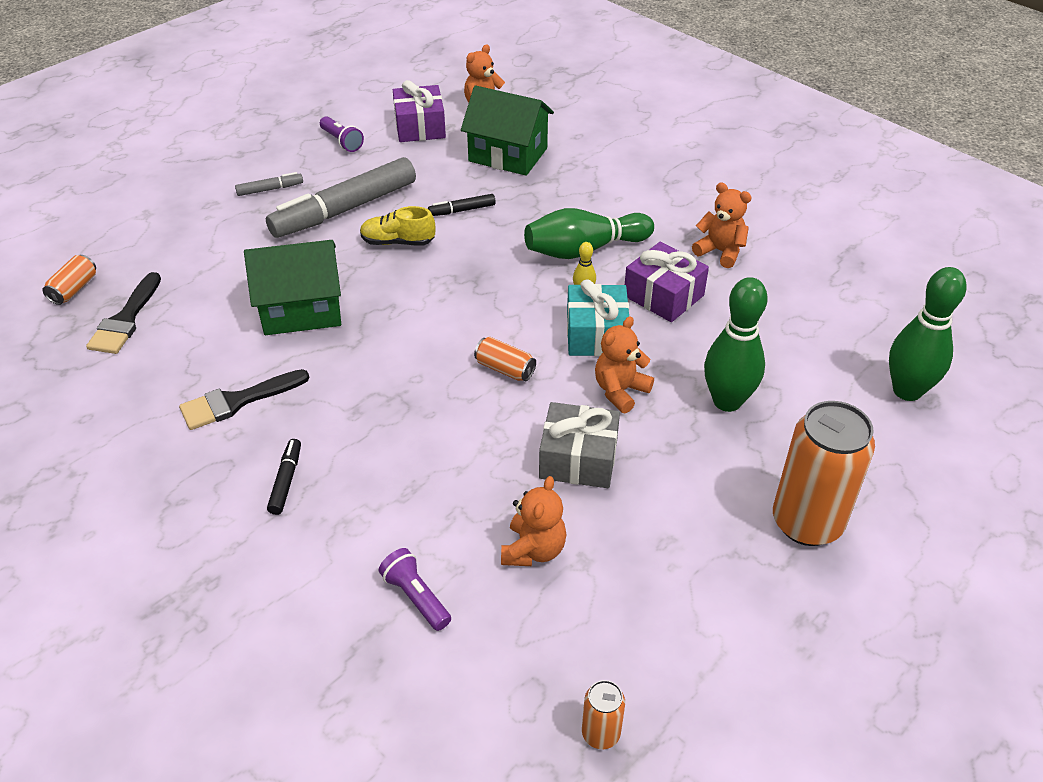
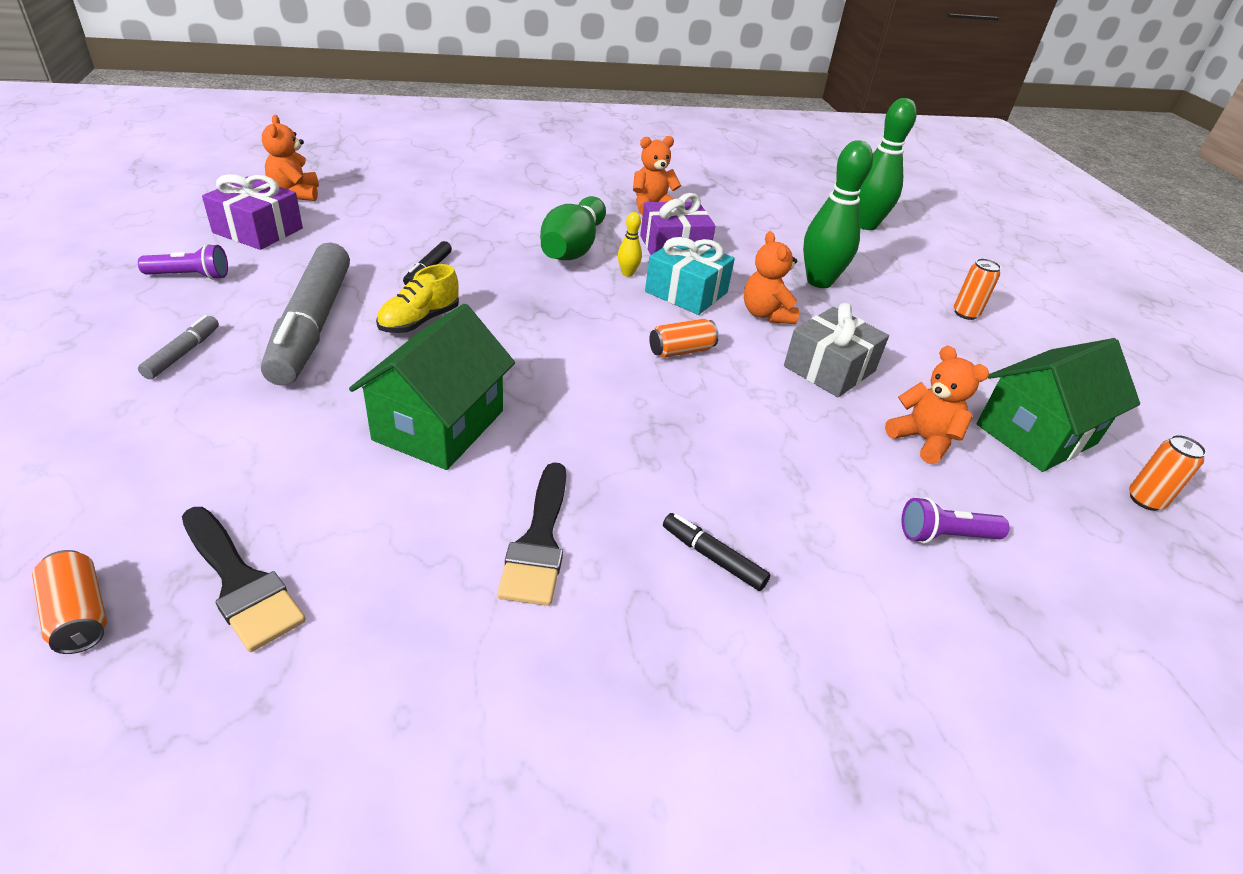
camera: 60 degrees left, 5 degrees down
(508, 155) = (387, 216): green house -> green house (1036, 434)
(807, 522) = (965, 314): orange can -> orange can, size x0.46

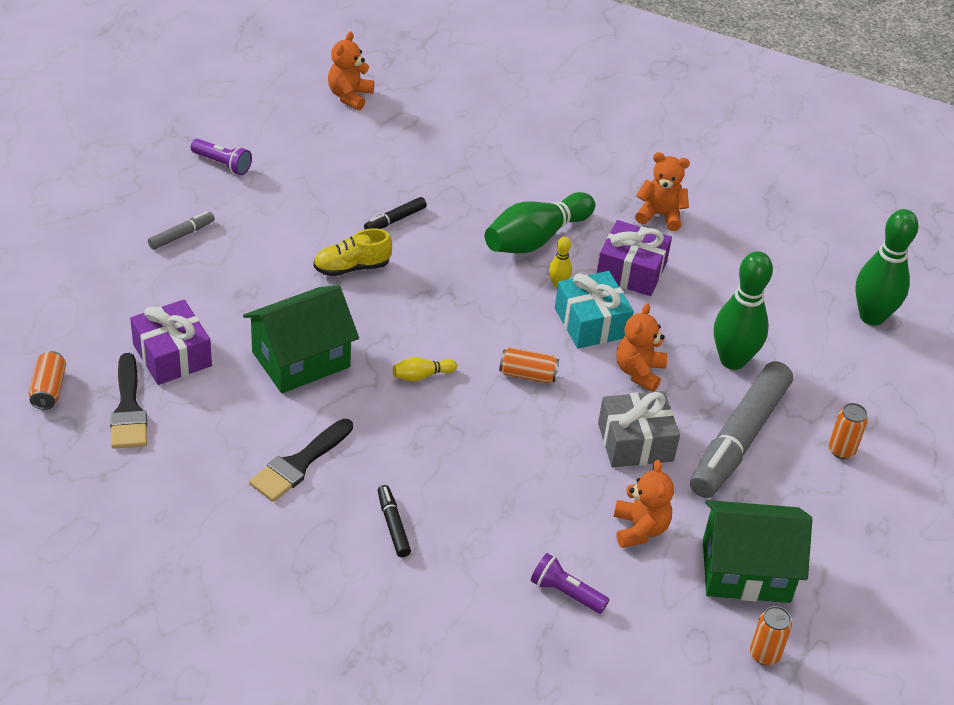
camera: 35 degrees right, 5 degrees up
(258, 230) = (295, 131): purple gift -> purple gift (172, 355)
(312, 325) = (275, 242): grey marker -> grey marker (738, 439)
(585, 390) = (422, 376): none -> yellow bowling pin

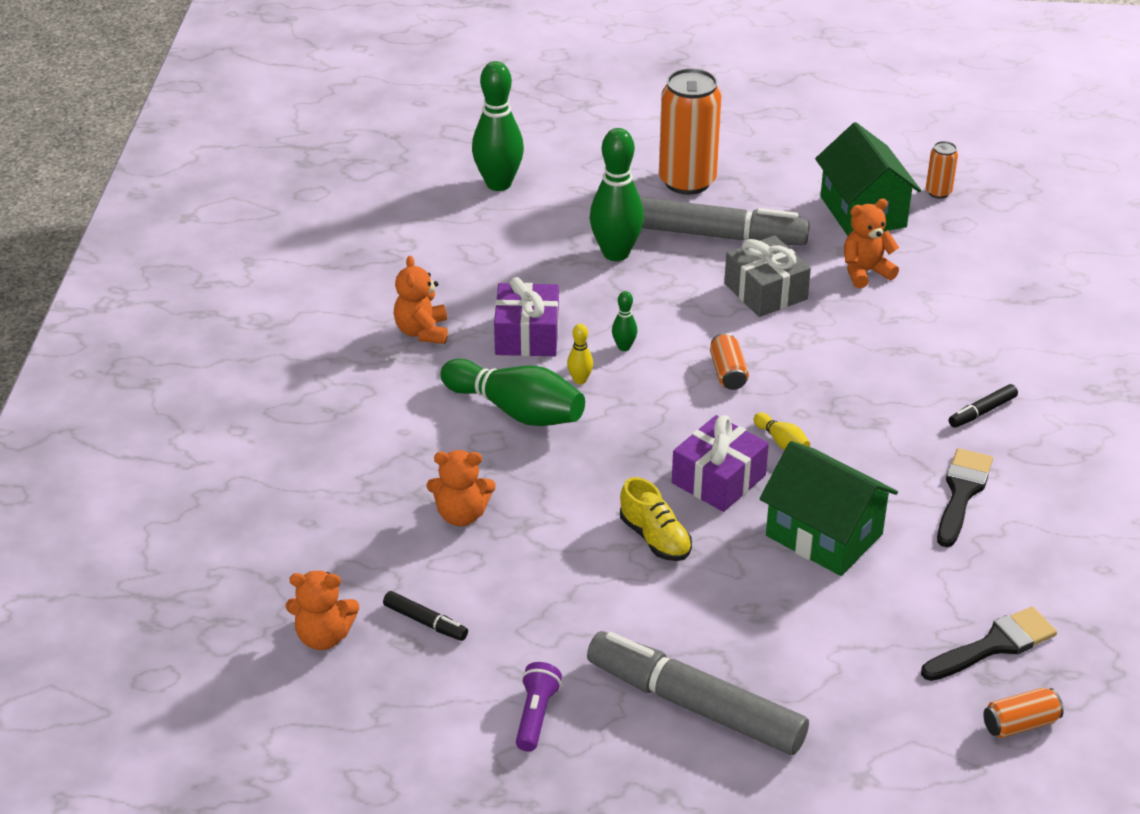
camera: 105 degrees left, 5 degrees down
(172, 355) = (893, 639): purple gift -> purple gift (718, 479)
(182, 235) = (695, 705): grey marker -> grey marker, size x2.36
(299, 464) = (961, 493): black brush -> black brush turned 90 degrees counterclockwise
(395, 220) = (551, 526): black marker -> black marker (425, 622)
(566, 593) = (967, 298): purple flashlight -> none
(591, 322) = (624, 347): turquoise gift -> green bowling pin
(639, 372) = (672, 305): orange teddy bear -> orange teddy bear (461, 515)
(841, 450) = (687, 181): orange can -> orange can, size x2.18

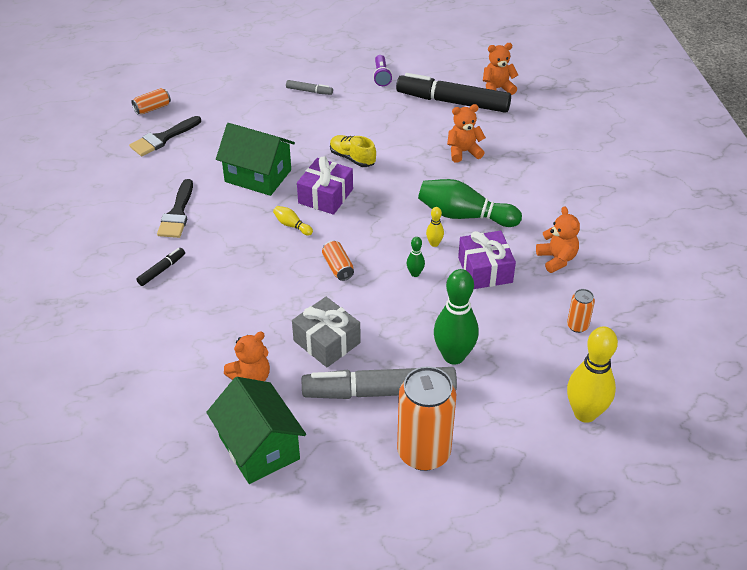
camera: 165 degrees right, 5 degrees up
(425, 622) = (452, 102): black marker -> black marker, size x2.36
(498, 184) = (585, 413): green bowling pin -> yellow bowling pin
(695, 705) = (309, 91): grey marker -> grey marker, size x0.42
(938, 192) = (190, 489): orange can -> orange can (577, 326)

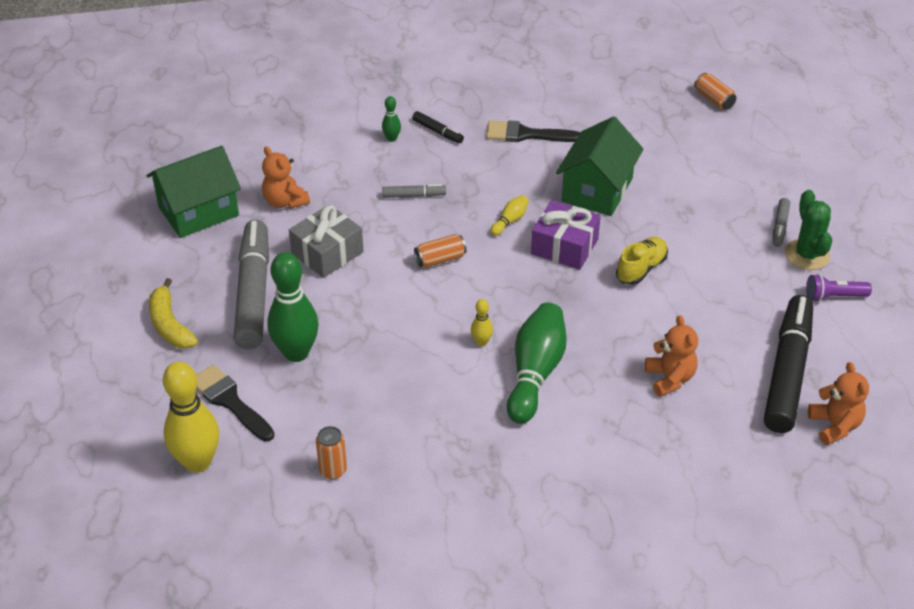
camera: 90 degrees right, 0 degrees up
(163, 138) = (657, 112): black brush -> black brush (230, 401)
(252, 285) = (414, 195): none -> grey marker
(340, 83) = (807, 255): none -> green cactus
(415, 273) = (429, 323): green bowling pin -> green bowling pin (391, 138)
(423, 453) = (170, 325): orange can -> yellow banana
(485, 270) = (434, 388): purple gift -> none
(557, 259) = (453, 462): orange teddy bear -> none

